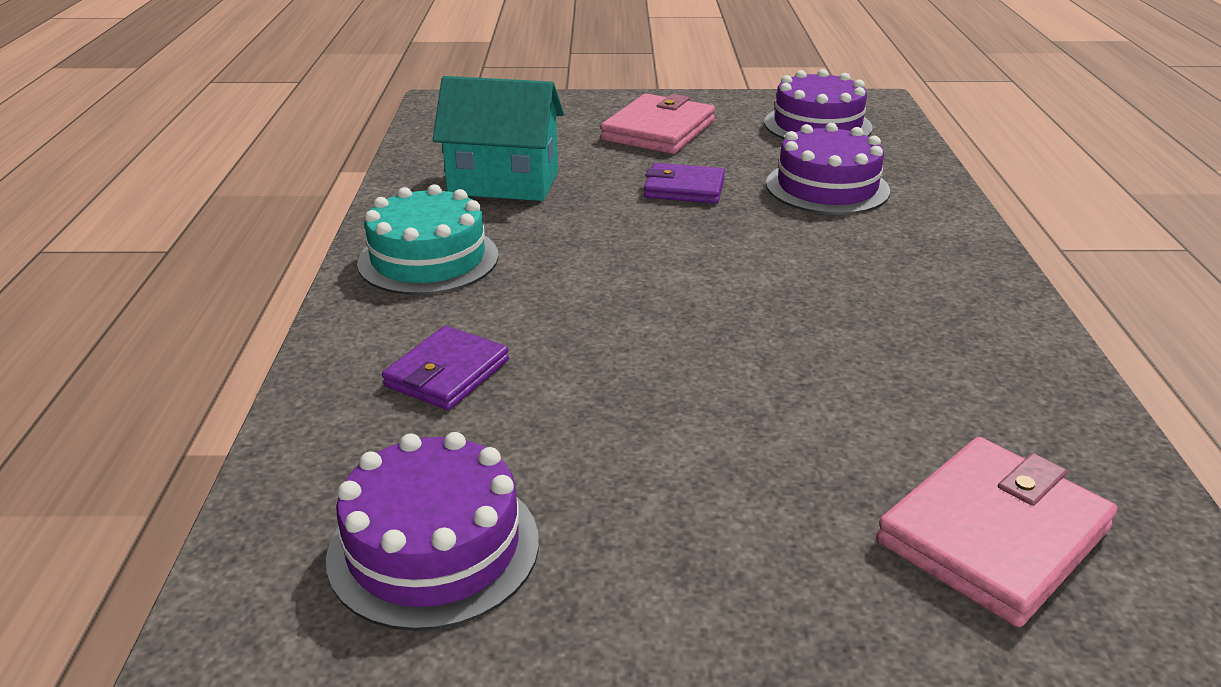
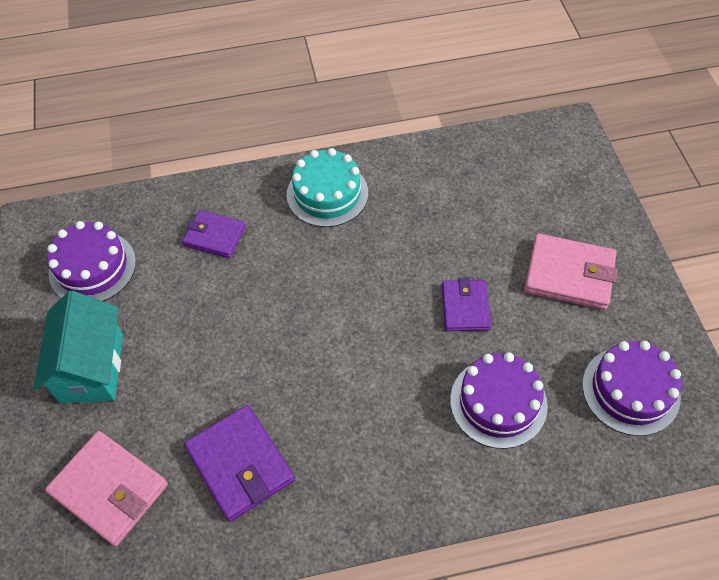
camera: 80 degrees right, 25 degrees up
(503, 183) = (439, 202): turquoise house -> turquoise house (92, 368)
(926, 380) = (240, 464): none -> purple wallet

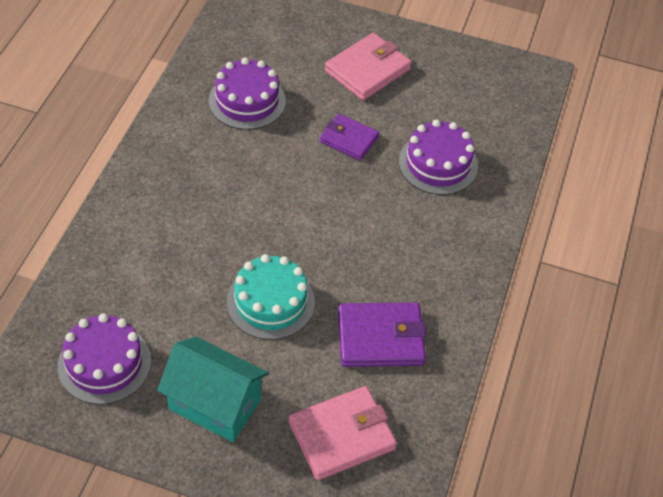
camera: 65 degrees left, 5 degrees down
(215, 236) = (148, 259): purple wallet -> none
(327, 194) = (172, 164): turquoise cake -> turquoise cake (270, 302)
(630, 390) = (478, 93): purple cake -> purple cake (247, 101)

